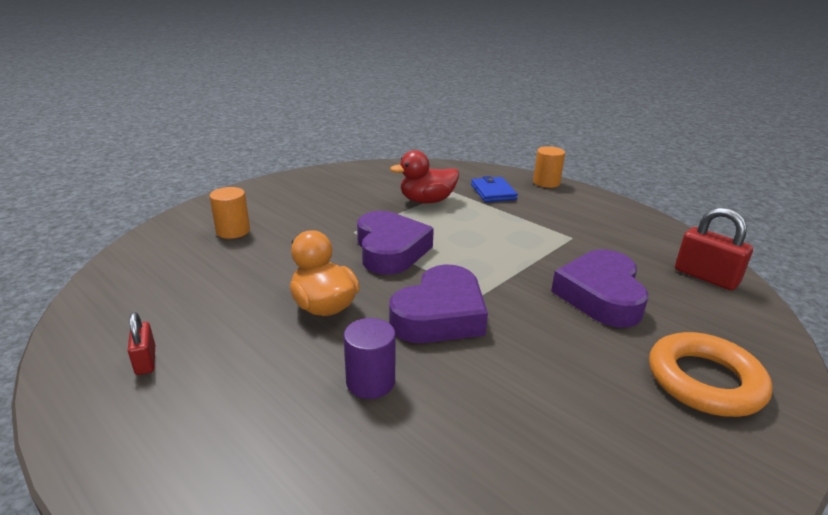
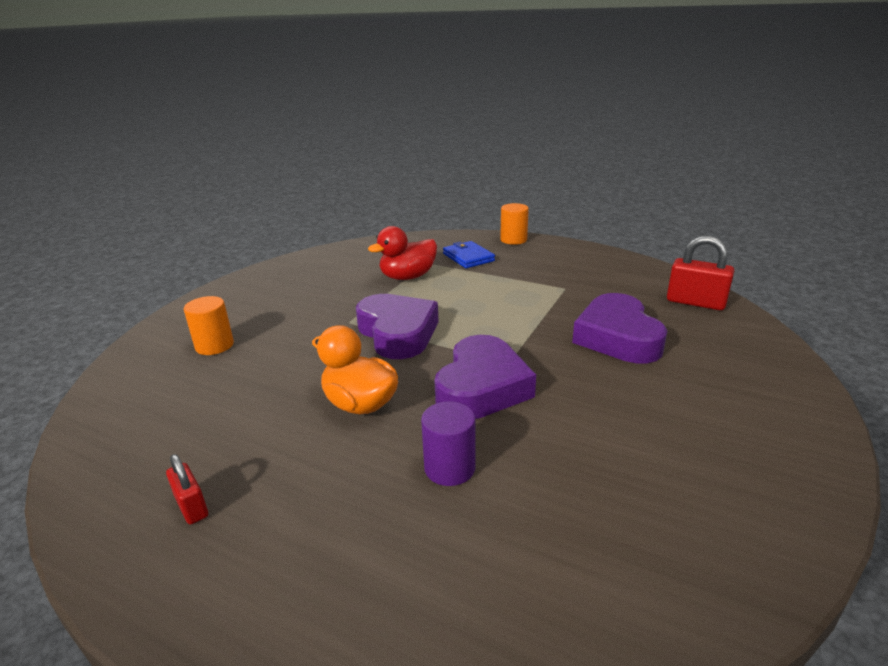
camera: 15 degrees left, 0 degrees up
(704, 381) = (741, 394): orange ring -> none

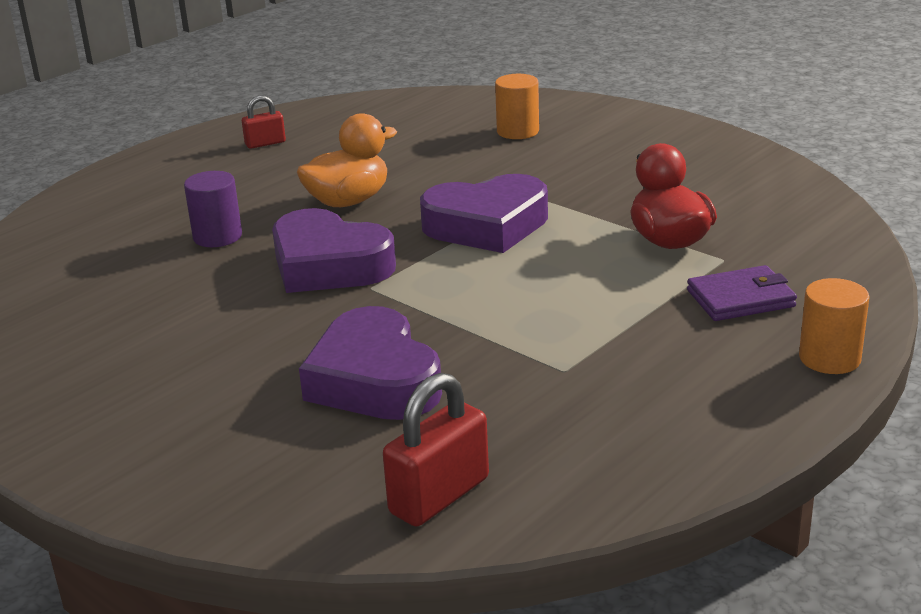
camera: 105 degrees right, 0 degrees up
(468, 257) = (740, 298): blue wallet -> purple wallet
(617, 337) = (374, 380): purple heart -> purple heart turned 120 degrees counterclockwise

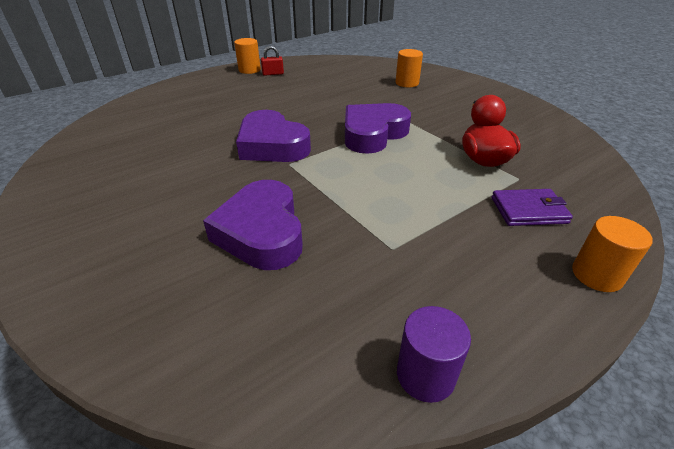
camera: 10 degrees right, 10 degrees up
(216, 141) = (249, 70): none -> orange cylinder
(217, 236) = (221, 120): purple cylinder -> purple cylinder (425, 375)
(348, 201) = (300, 109): orange duck -> none
(439, 496) = (262, 353): red padlock -> none
(487, 225) = (373, 134): purple heart -> purple heart turned 135 degrees clockwise

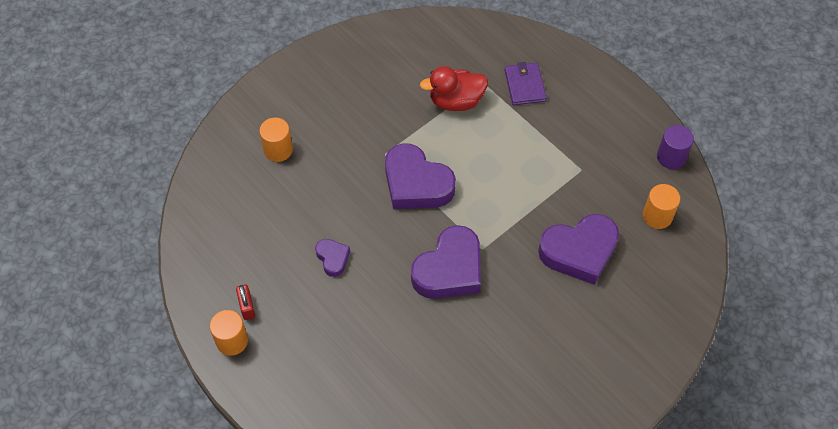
camera: 95 degrees left, 20 degrees up
(302, 99) = (333, 258): none -> purple heart
(596, 275) = (584, 67): orange cylinder -> orange cylinder (657, 216)

